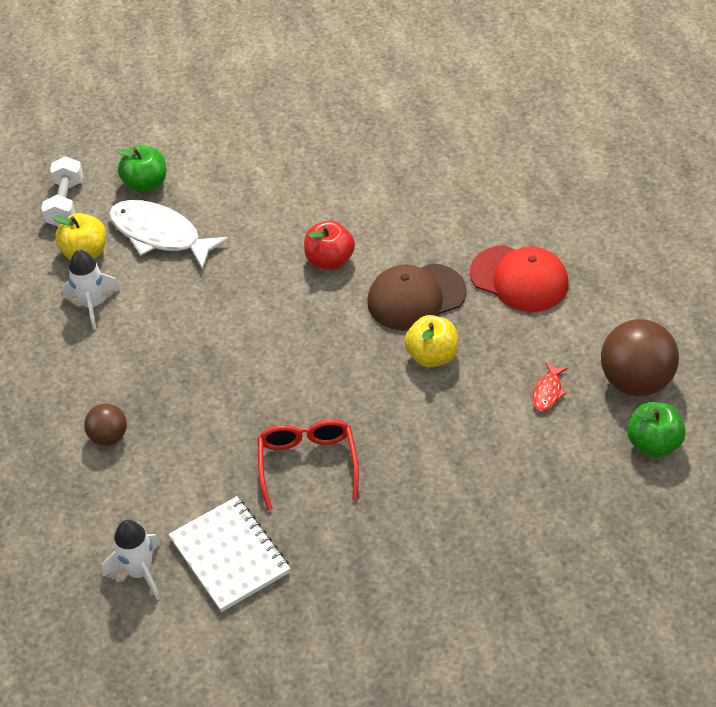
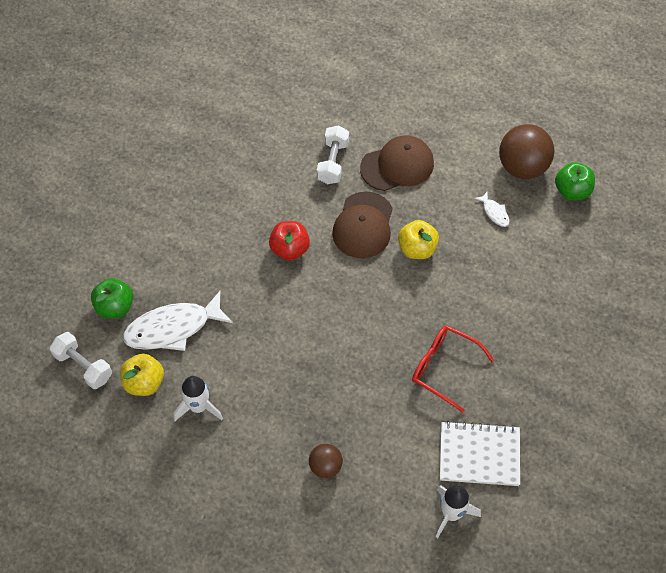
camera: 55 degrees left, 10 degrees up
(467, 229) = (333, 162): none -> white dumbbell
(519, 279) = (397, 166): red cap -> brown cap
(548, 392) = (494, 212): red fish -> white fish

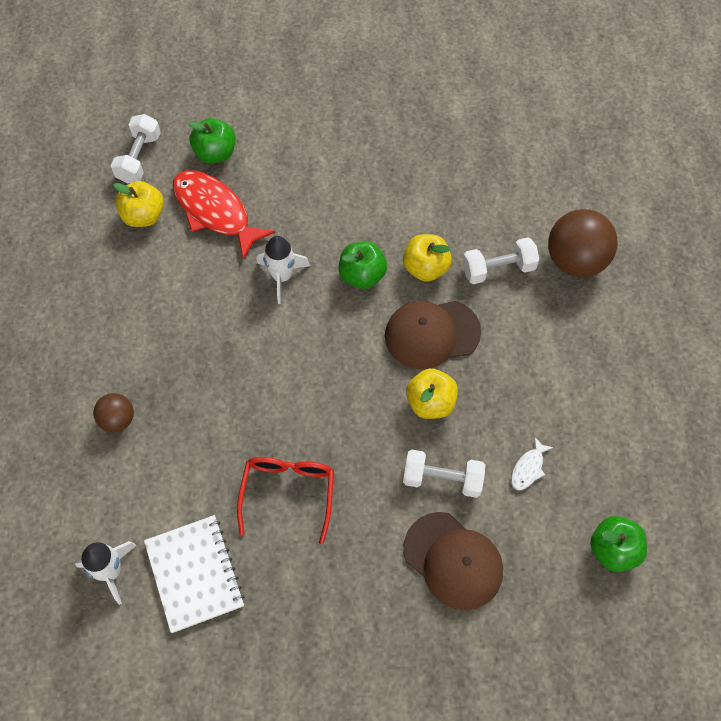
camera: 65 degrees right, 5 degrees up
(173, 328) = (215, 212): white fish -> red fish
(198, 407) = (137, 274): white rocket -> white rocket (282, 277)
(290, 249) = (362, 275): red apple -> green apple
(306, 206) = (425, 268): none -> yellow apple
(397, 166) = (533, 336): brown cap -> brown cap (453, 561)
(478, 266) = (442, 479): none -> white dumbbell
(522, 167) = (614, 476): brown ball -> brown ball (575, 260)

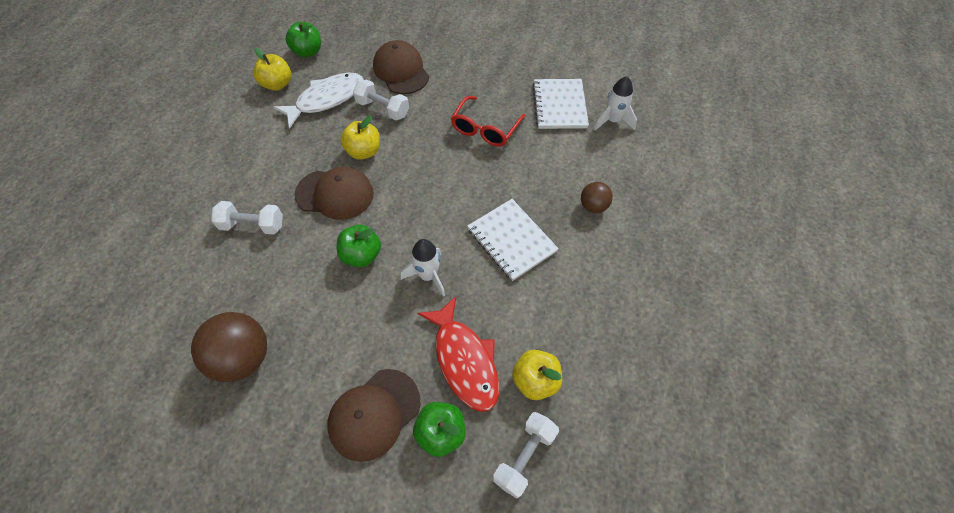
camera: 160 degrees left, 5 degrees down
(205, 344) = (511, 240): none -> white notebook
(278, 148) = (374, 414): none -> brown cap
(425, 268) = (308, 245): yellow apple -> yellow apple (277, 84)
(528, 468) = (326, 99): white fish -> white fish, size x2.26
(575, 260) = (190, 213): brown ball -> brown ball (243, 358)

